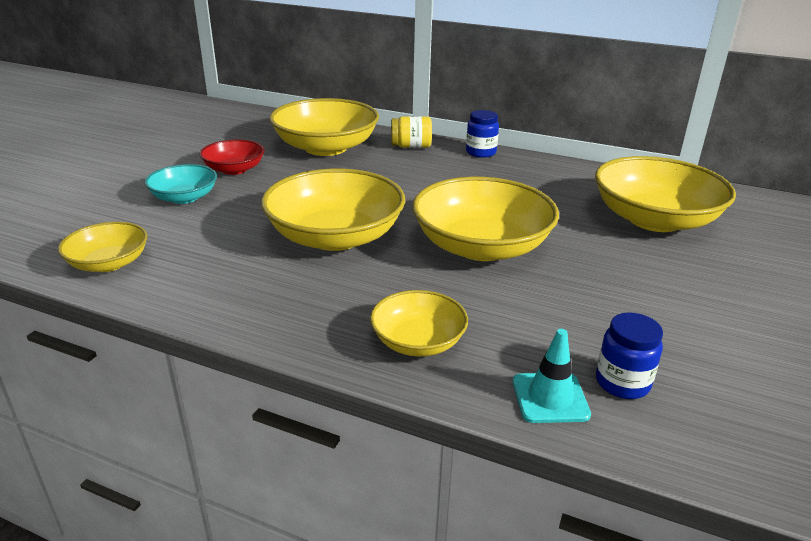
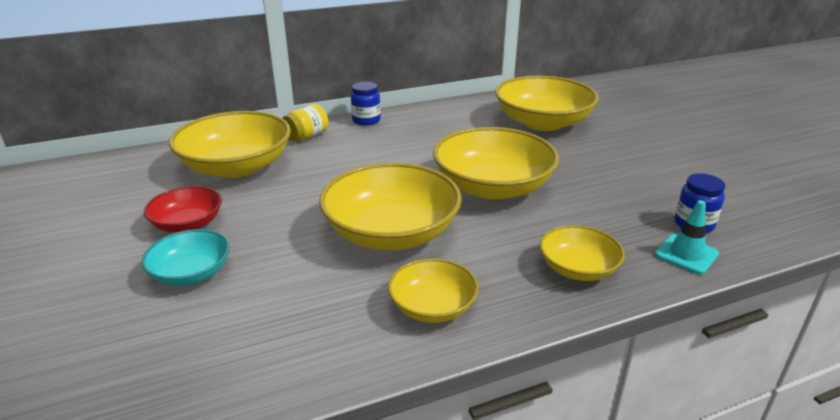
camera: 45 degrees left, 0 degrees up
(109, 263) = (246, 371): yellow bowl -> yellow bowl (432, 307)

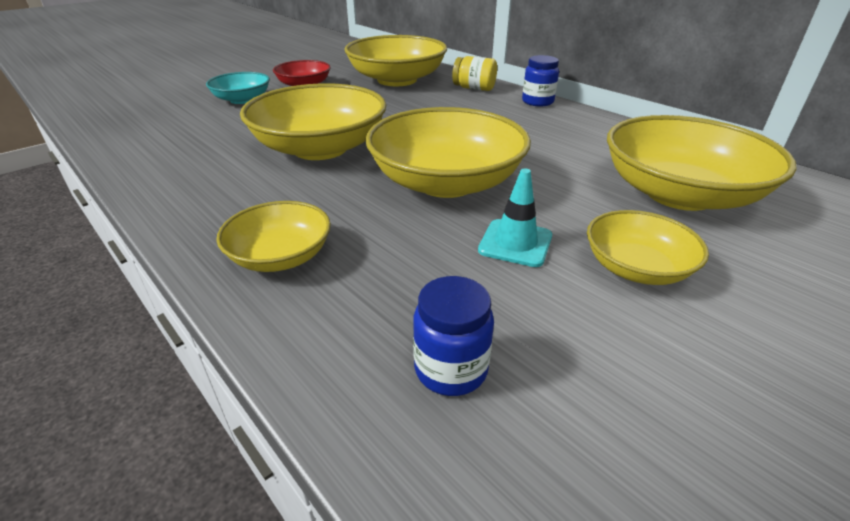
camera: 70 degrees right, 5 degrees up
(432, 307) = (202, 183): yellow bowl -> yellow bowl (636, 268)
(686, 254) = (345, 358): turquoise traffic cone -> turquoise traffic cone (515, 243)

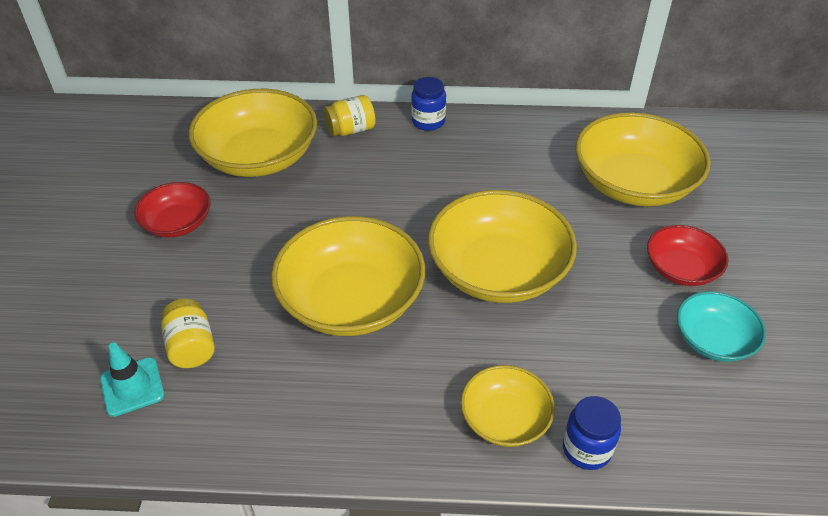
camera: 45 degrees left, 10 degrees up
(207, 126) = (191, 347): none -> yellow jar
(242, 100) = (151, 287): turquoise bowl -> turquoise bowl (713, 340)
(451, 369) = (690, 408): blue jar -> blue jar (586, 449)
(515, 243) = (608, 297): turquoise traffic cone -> turquoise traffic cone (132, 387)
(636, 268) = (681, 269): yellow bowl -> red bowl

